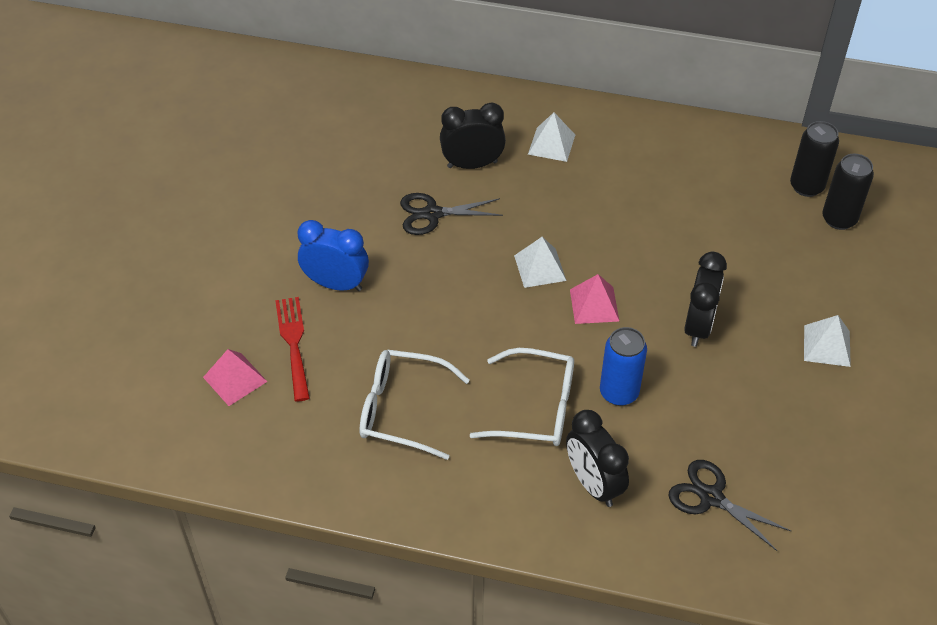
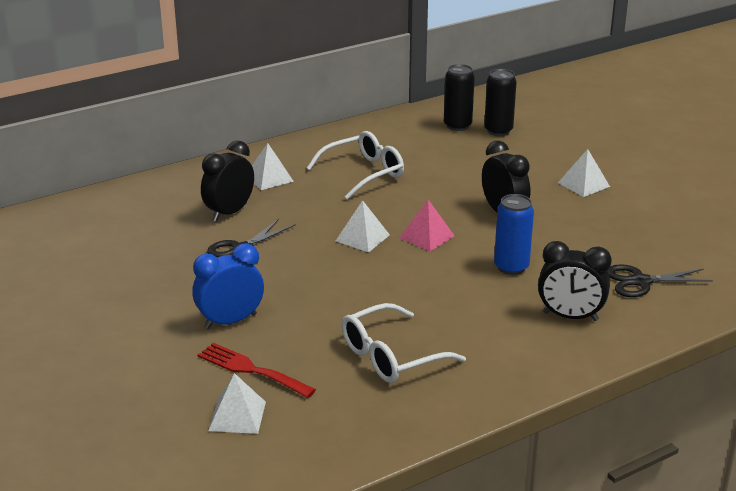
camera: 45 degrees left, 20 degrees down
(235, 379) = (237, 416): pink pyramid -> white pyramid
(536, 408) = (476, 303): white glasses -> white glasses (364, 173)

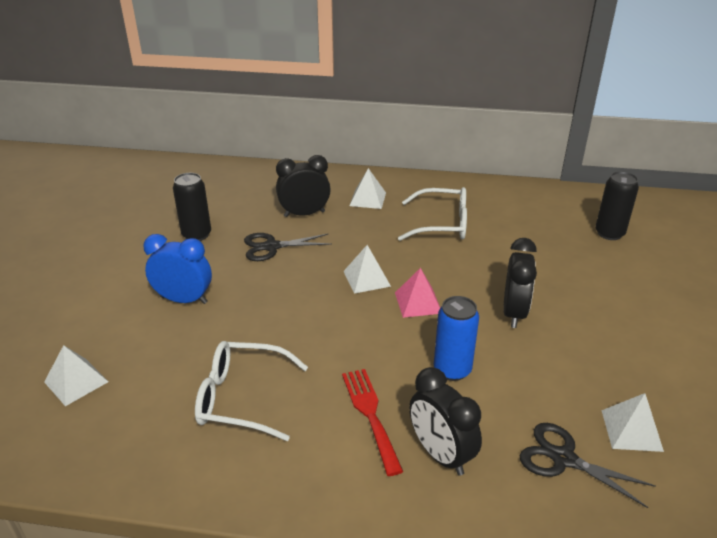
camera: 40 degrees right, 5 degrees up
(251, 369) = (139, 348): red fork -> red fork (370, 414)
(457, 126) = (576, 215): black can -> black can (196, 235)
(583, 184) = (631, 321): white pyramid -> white pyramid (631, 430)

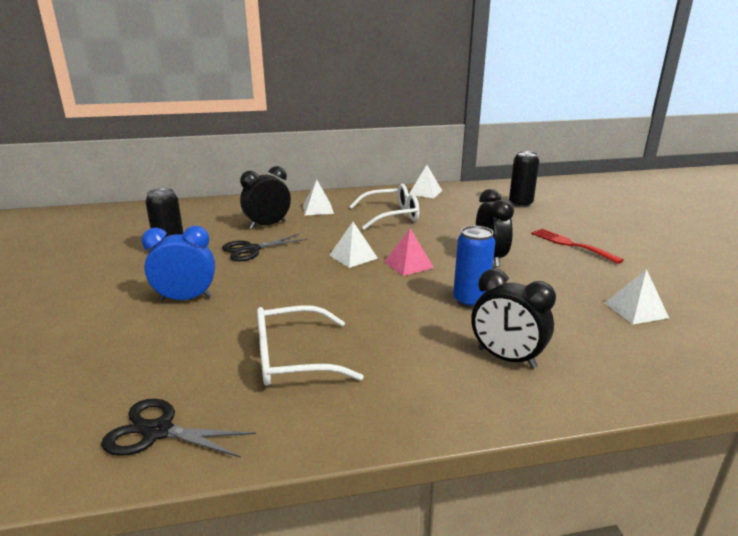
camera: 20 degrees left, 10 degrees down
(76, 382) = (98, 384): white pyramid -> white pyramid (425, 192)
(370, 414) = (424, 344): red fork -> red fork (571, 244)
(563, 458) = (603, 338): black scissors -> black scissors (157, 431)

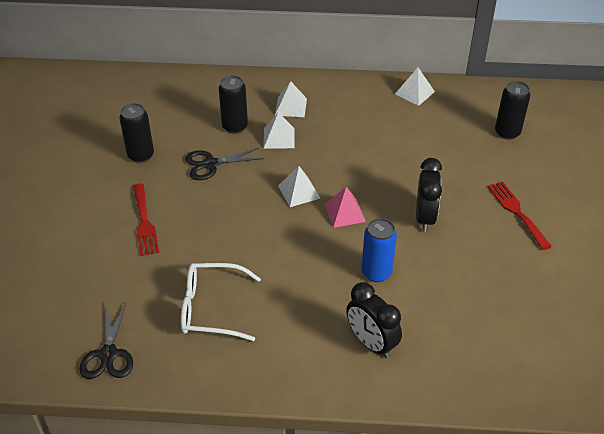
camera: 15 degrees right, 20 degrees up
(157, 431) = (108, 354): black scissors -> black scissors turned 120 degrees counterclockwise
(186, 299) = (144, 222): blue clock -> red fork
(267, 225) = (235, 127): black clock -> black can
(391, 216) = (360, 131): white glasses -> none
(636, 310) = (514, 313): white pyramid -> white pyramid (279, 138)

